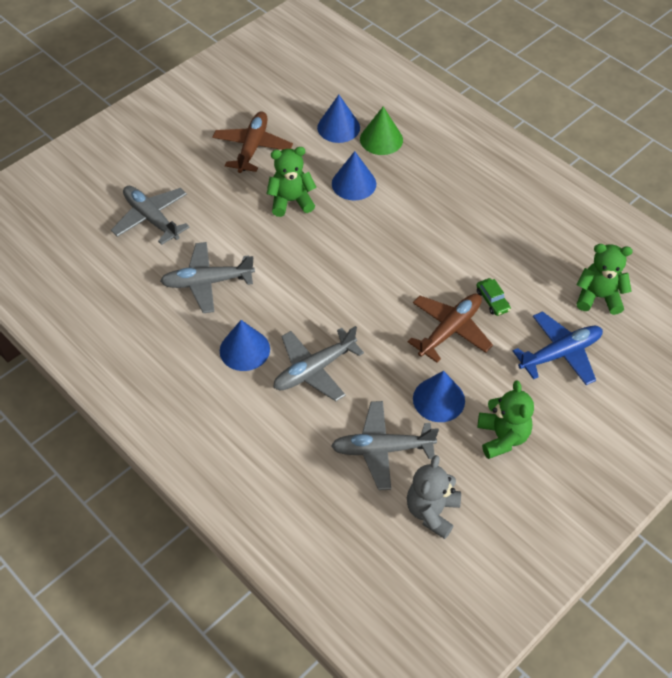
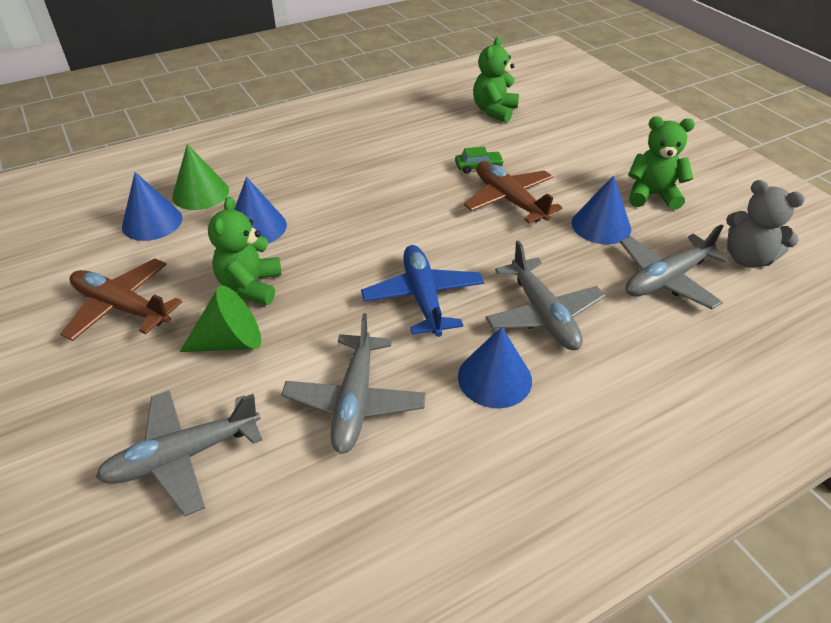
camera: 75 degrees left, 10 degrees down
(239, 209) = (230, 341): none -> green cone
(382, 449) = (666, 279): grey plane -> grey plane turned 45 degrees clockwise
(560, 353) = (555, 143): blue plane -> blue plane (423, 297)

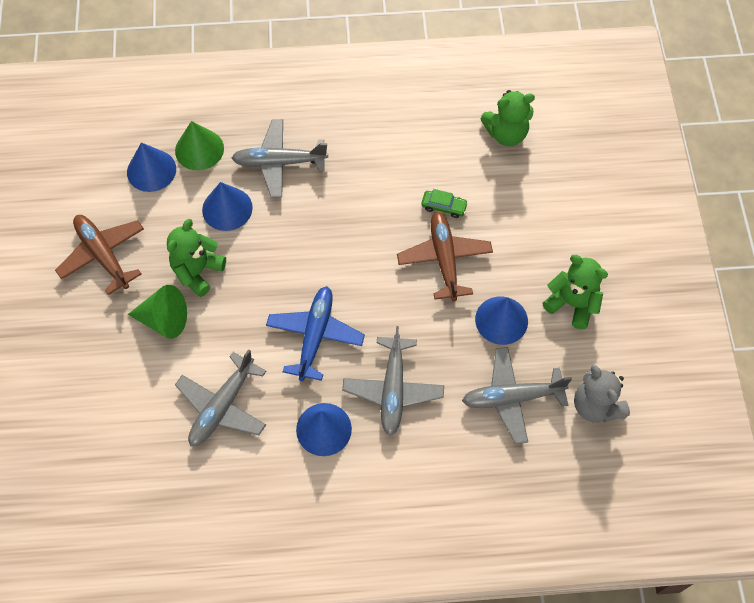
camera: 25 degrees right, 20 degrees up
(183, 457) = (101, 401): grey plane -> grey plane (279, 163)
(494, 111) = (506, 134): green teddy bear -> green teddy bear turned 150 degrees counterclockwise

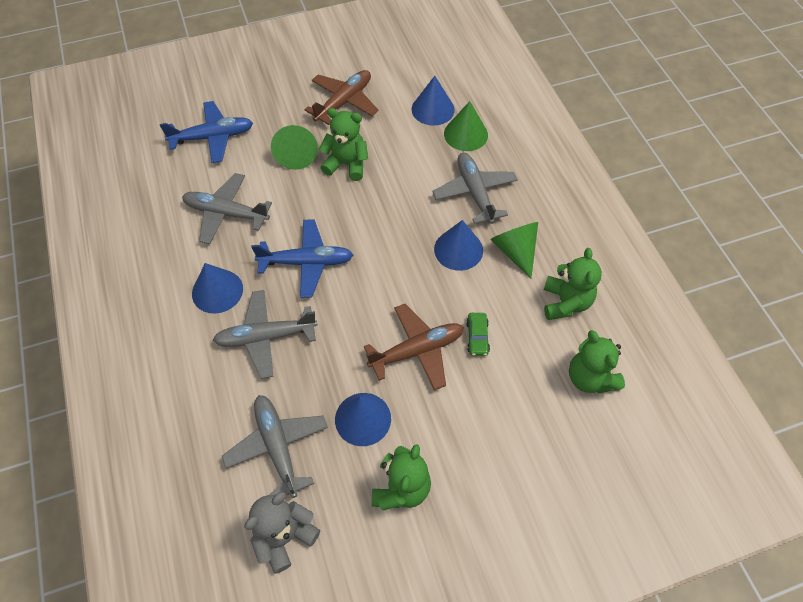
camera: 75 degrees right, 5 degrees down
(101, 406) = (213, 137): none -> blue plane
(227, 208) = (414, 168): blue cone -> blue cone (458, 249)
(360, 149) = (515, 251): none -> green cone
(428, 127) = (565, 302): none -> green teddy bear

